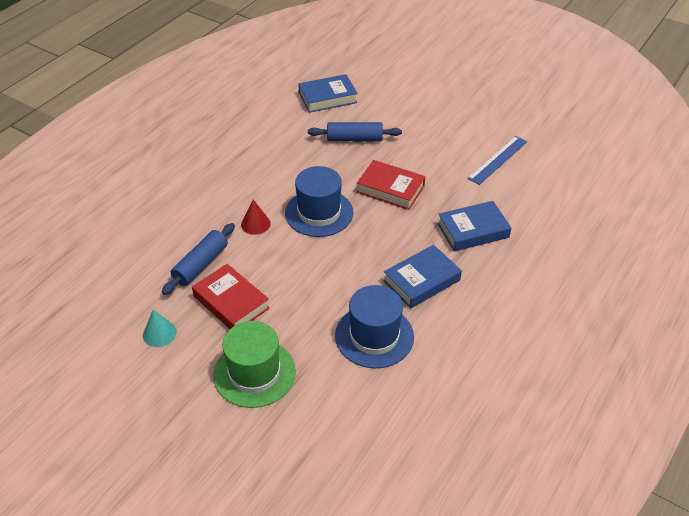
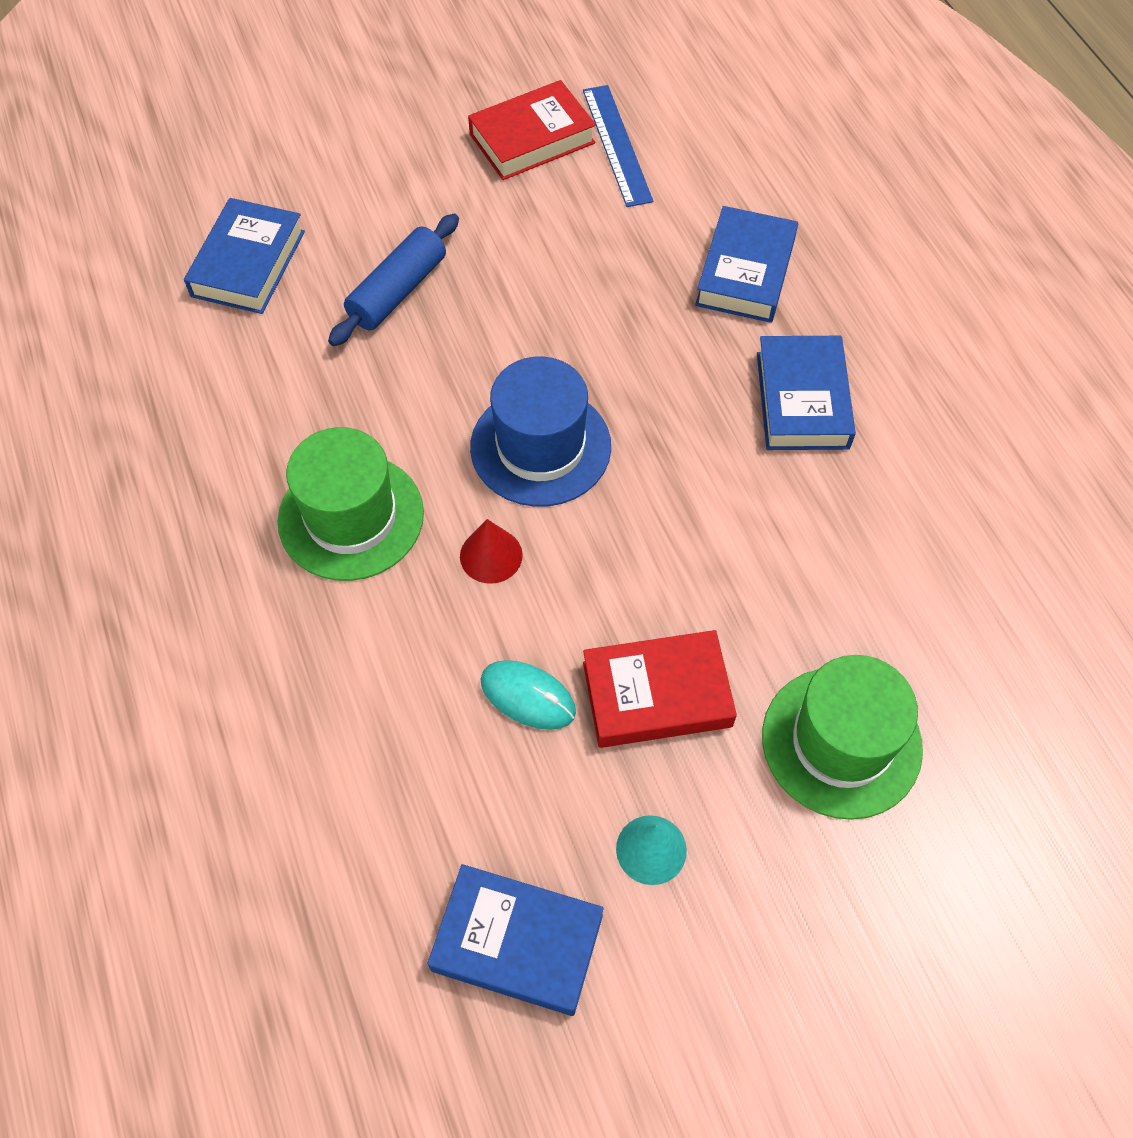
camera: 55 degrees left, 15 degrees up
(94, 312) = (517, 942): none -> blue book
(201, 265) = (528, 696): blue rolling pin -> turquoise mouse
(240, 179) = (351, 517): none -> green hat
(374, 336) = (873, 529): blue hat -> none
(390, 189) = (566, 317): red book -> red book (532, 139)

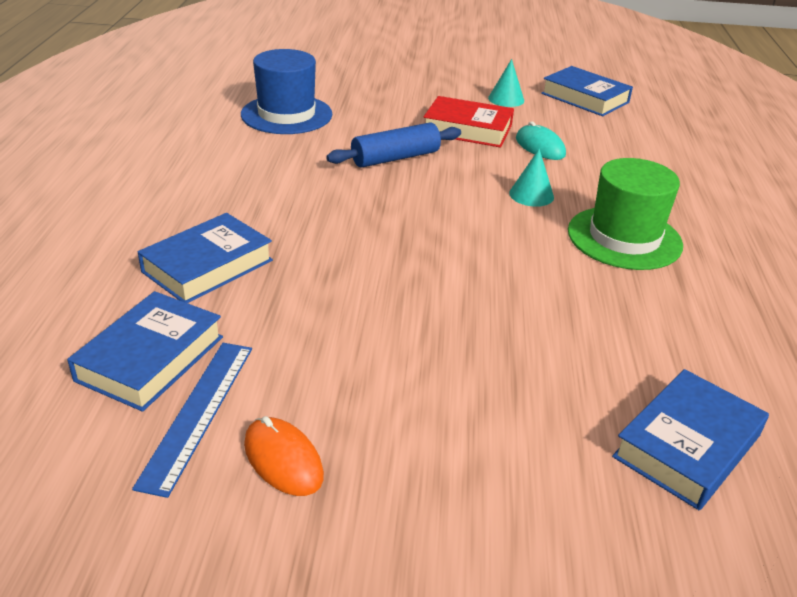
camera: 155 degrees left, 25 degrees down
(397, 291) = (528, 361): blue rolling pin -> blue rolling pin (395, 158)
(491, 555) = (531, 195): red cone -> turquoise cone
(532, 139) = (283, 460): red book -> orange mouse
(540, 446) = (463, 228): blue hat -> blue hat (286, 114)
(802, 400) = (259, 192): blue book -> blue book (150, 358)
(841, 742) = (388, 96): green hat -> none

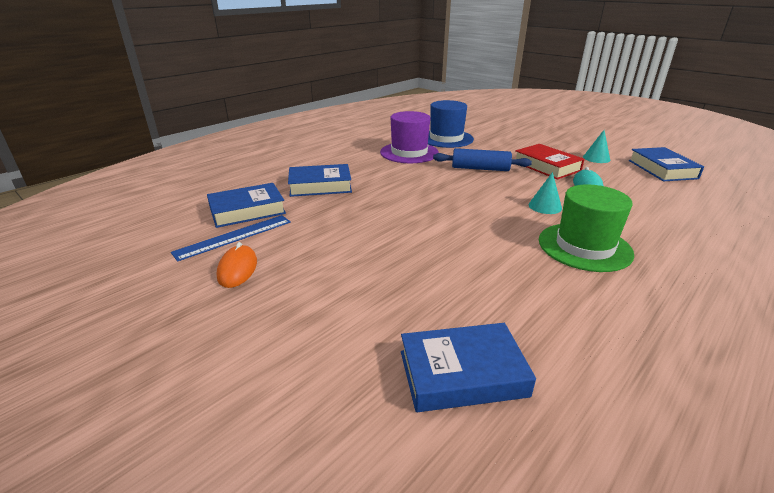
camera: 40 degrees right, 5 degrees down
(265, 157) = (409, 153): none -> purple hat

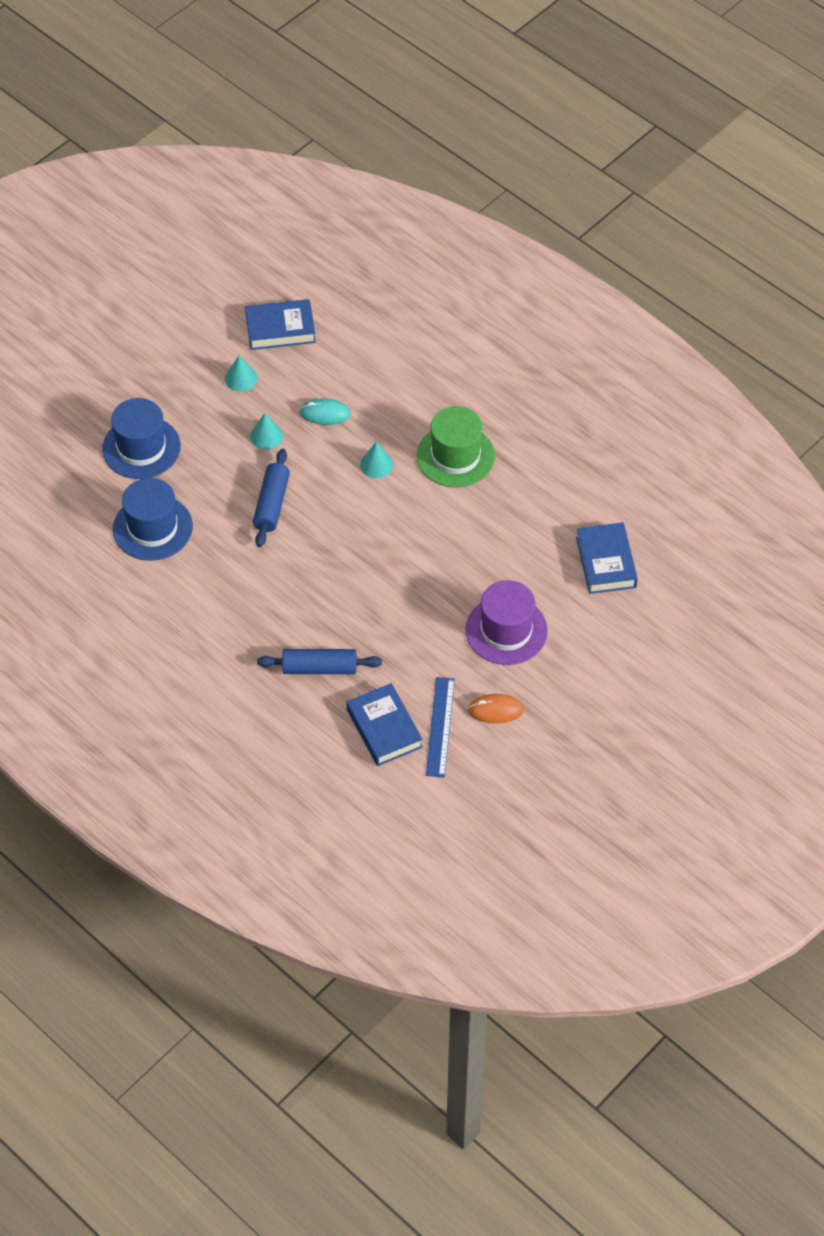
camera: 90 degrees left, 25 degrees up
(234, 237) = (440, 727): blue ruler -> blue ruler turned 45 degrees clockwise
(320, 186) = (319, 668): blue book -> blue rolling pin
(409, 153) = (210, 575): purple hat -> purple hat (506, 630)
(511, 135) = (141, 447): none -> blue hat
(546, 166) = (266, 436): red book -> turquoise cone

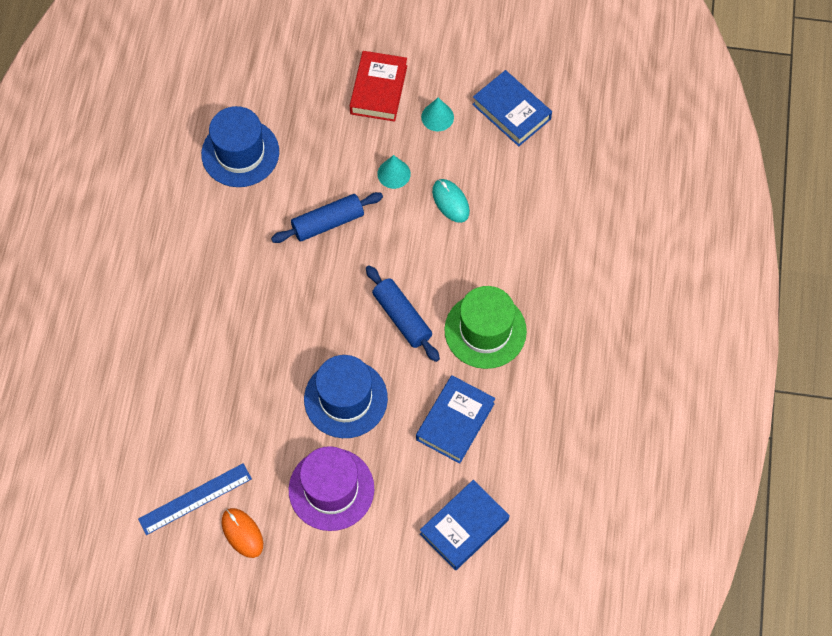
camera: 55 degrees right, 10 degrees up
(141, 447) = (312, 93): blue hat -> blue hat (345, 398)
(180, 402) = (378, 90): none -> red book
(319, 668) = (190, 366): blue rolling pin -> blue rolling pin (402, 317)
(376, 464) = (428, 275): turquoise cone -> none
(384, 728) = (163, 455): blue book -> blue book (455, 421)

